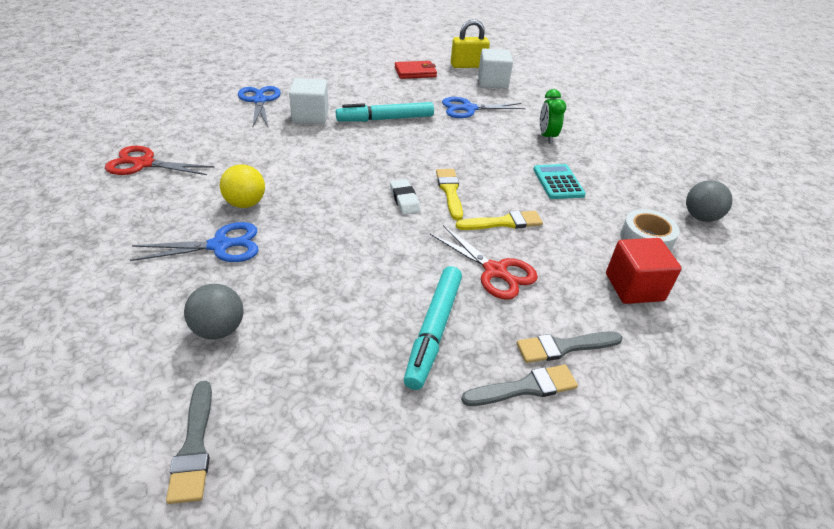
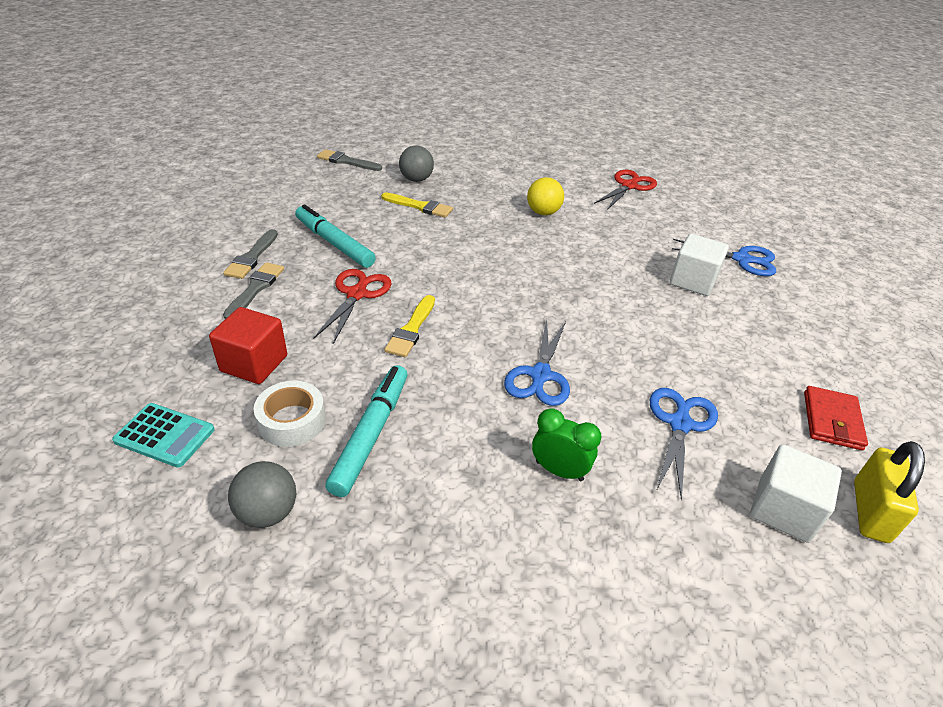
camera: 120 degrees right, 0 degrees up
(220, 245) = (497, 194): blue scissors -> blue scissors (540, 375)
(385, 119) = (669, 332): turquoise marker -> turquoise marker (370, 434)
(404, 199) = (494, 286): white eraser -> none
(450, 191) = (487, 318): yellow brush -> yellow brush (420, 206)
(495, 271) = (357, 294): red scissors -> red scissors turned 120 degrees clockwise
(558, 182) = (444, 412): turquoise calculator -> turquoise calculator (165, 435)

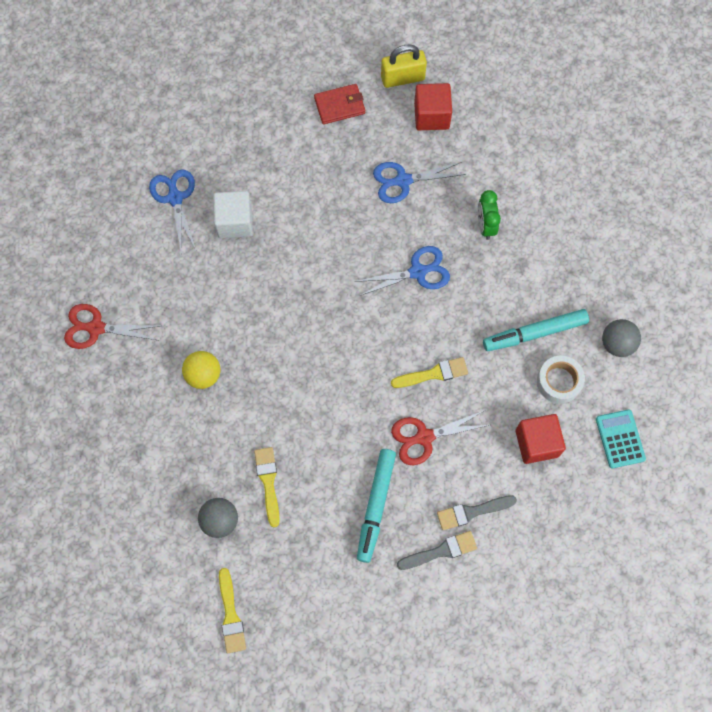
camera: 120 degrees left, 30 degrees up
(346, 161) = (231, 615): grey brush -> yellow brush
(783, 510) = (431, 116): white cube -> red cube

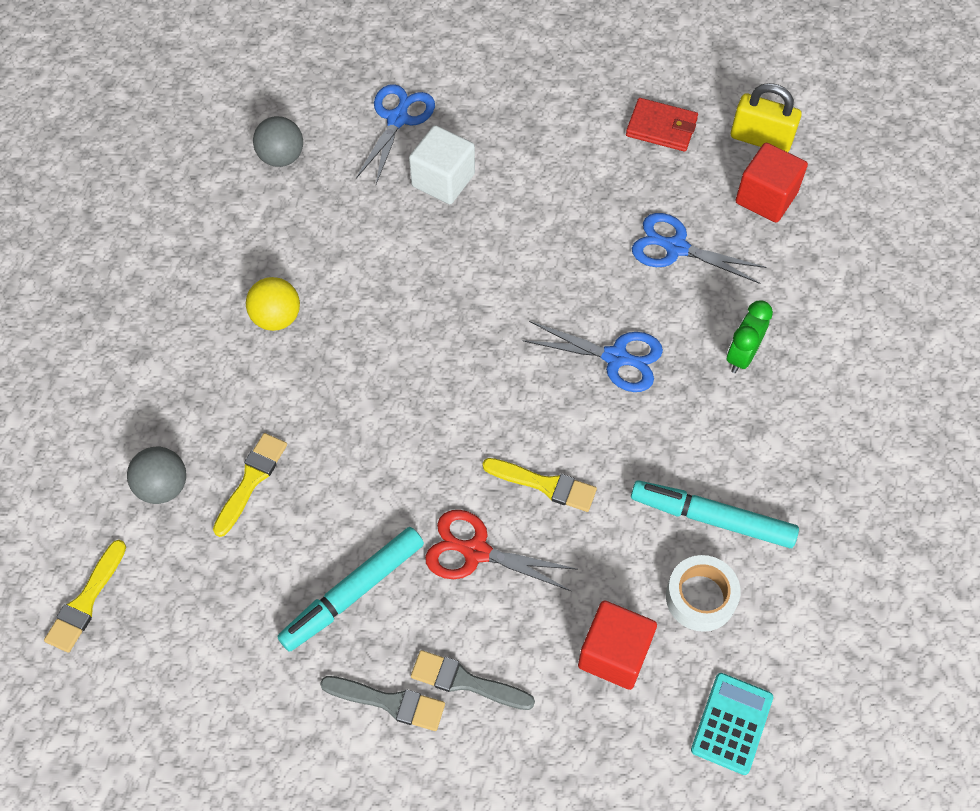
camera: 35 degrees right, 10 degrees down
(96, 328) = (204, 199): red scissors -> none
(617, 344) = (815, 601): grey ball -> grey ball (281, 157)

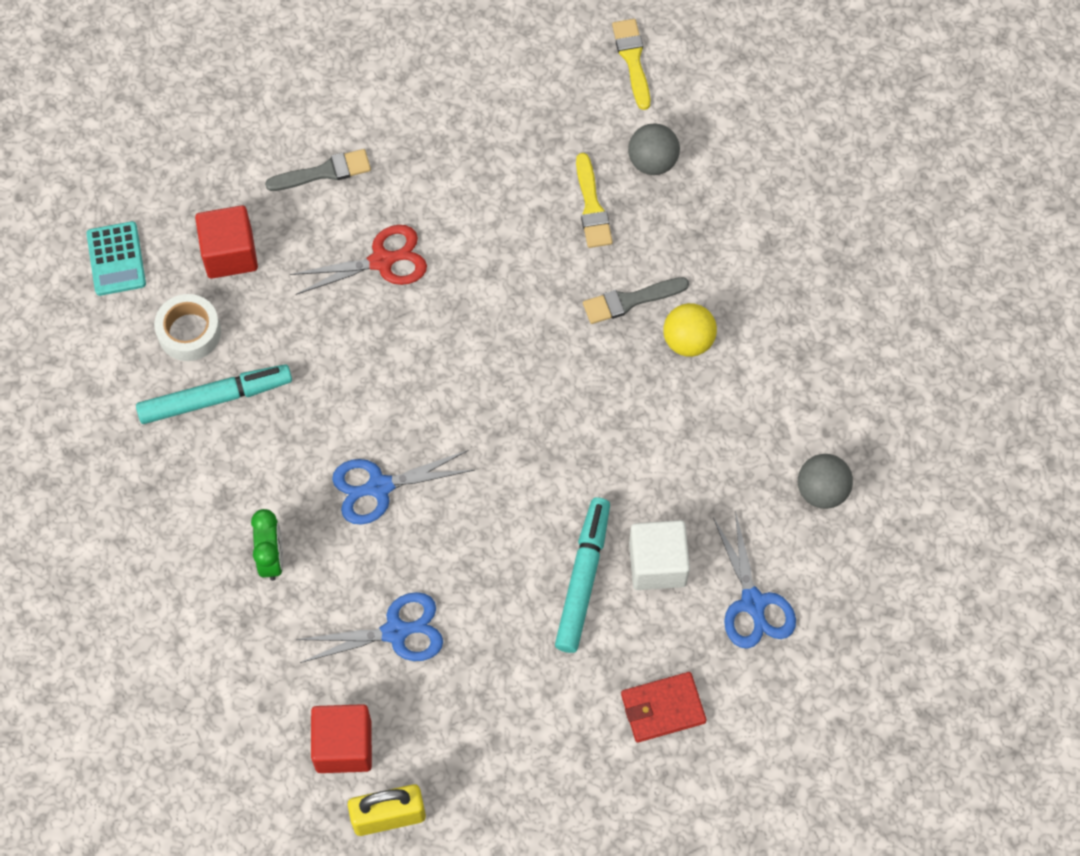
camera: 145 degrees right, 5 degrees up
(353, 592) = (449, 179): turquoise marker -> turquoise marker (582, 579)
(389, 702) = (368, 128): grey brush -> grey brush (630, 300)
(545, 485) = (365, 343): yellow brush -> none
(661, 127) = (495, 764): red wallet -> red wallet (662, 708)

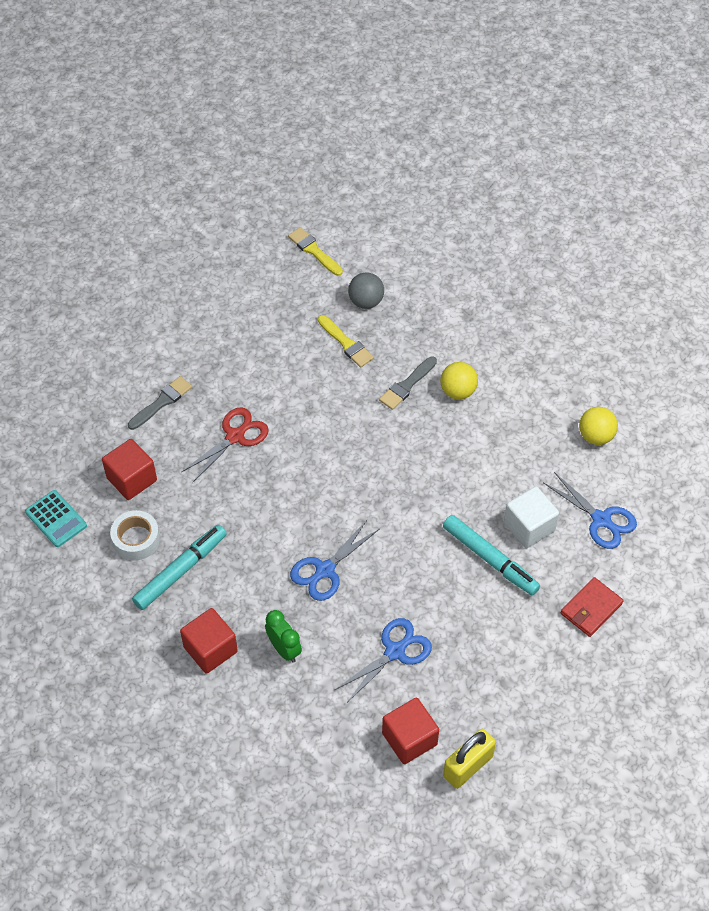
camera: 30 degrees left, 10 degrees down
(190, 513) = (210, 649): none -> red cube
(582, 579) = (490, 559): turquoise marker -> turquoise marker turned 150 degrees clockwise
(821, 491) = (596, 436): grey ball -> yellow ball

